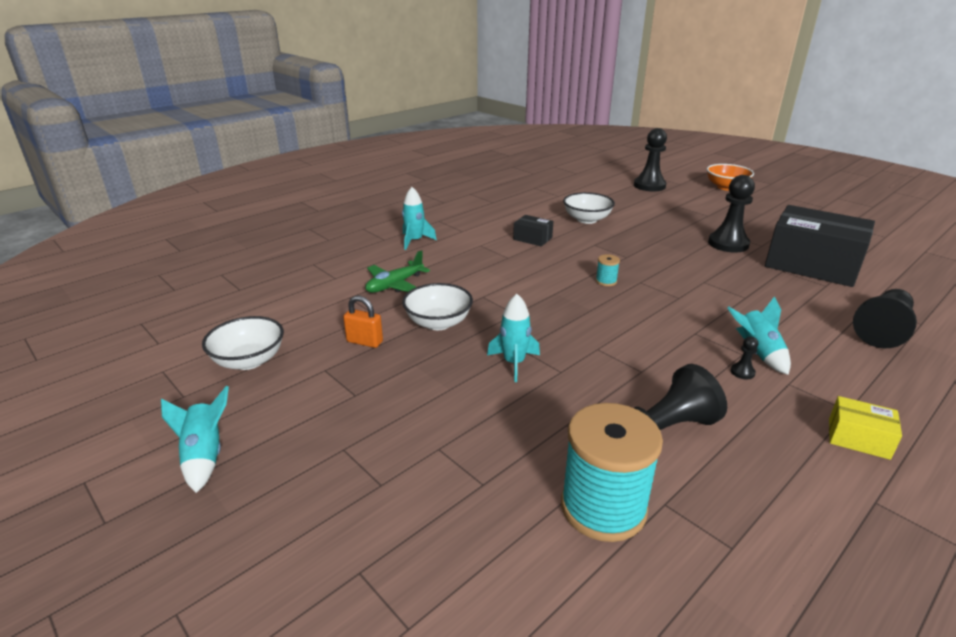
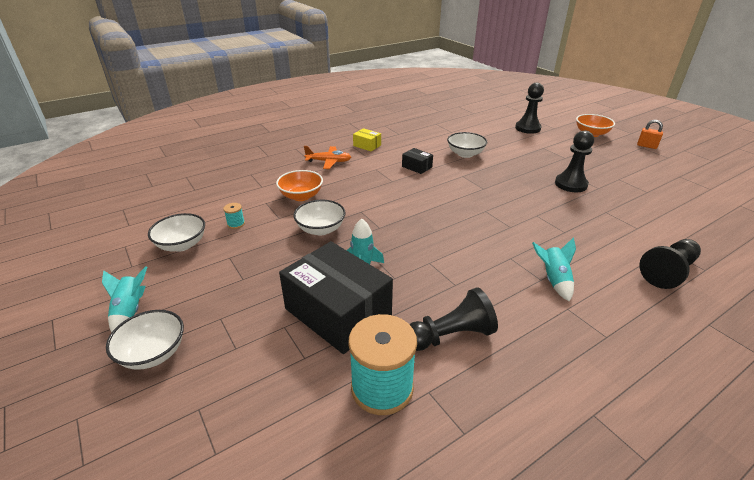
camera: 10 degrees right, 5 degrees up
(262, 507) = (153, 353): none -> white bowl
(365, 342) = (264, 239): orange padlock -> orange padlock (646, 146)
(395, 285) = (301, 196): green plane -> orange bowl
(415, 241) = (329, 162): turquoise rocket -> orange plane
(606, 281) = (458, 208): turquoise spool -> turquoise spool (236, 224)
(742, 372) = (534, 295): black pawn -> none
(812, 265) = (633, 209): black box -> black box (338, 312)
(858, 438) = (604, 361): yellow box -> yellow box (367, 145)

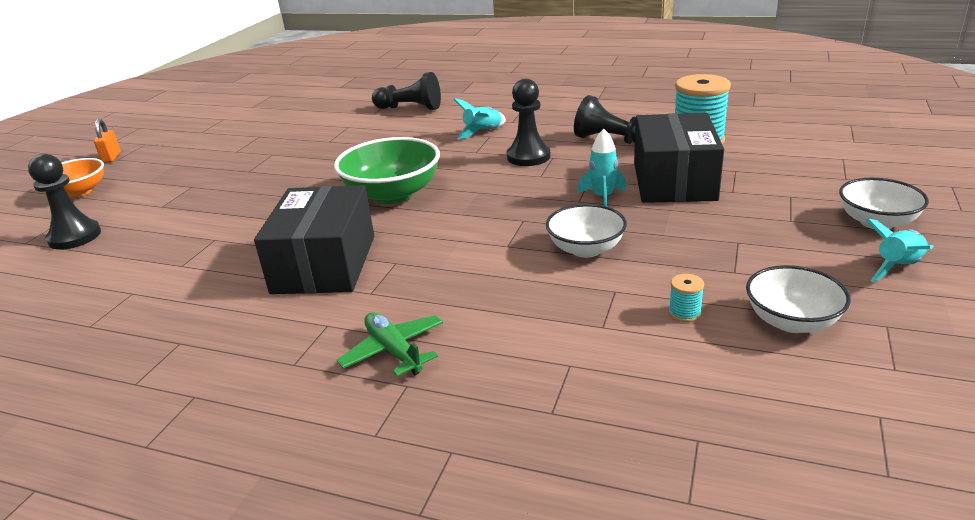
camera: 125 degrees left, 5 degrees down
(301, 196) = (539, 307): orange bowl -> none
(329, 162) = (394, 351): orange plane -> green plane
(367, 145) = (275, 348): yellow box -> none
(417, 167) = (324, 264): black box -> black box, size x2.30
(465, 154) = (235, 247): white bowl -> none
(473, 204) = (392, 194): none -> green bowl
(570, 184) = (277, 166): black pawn -> black pawn (528, 157)

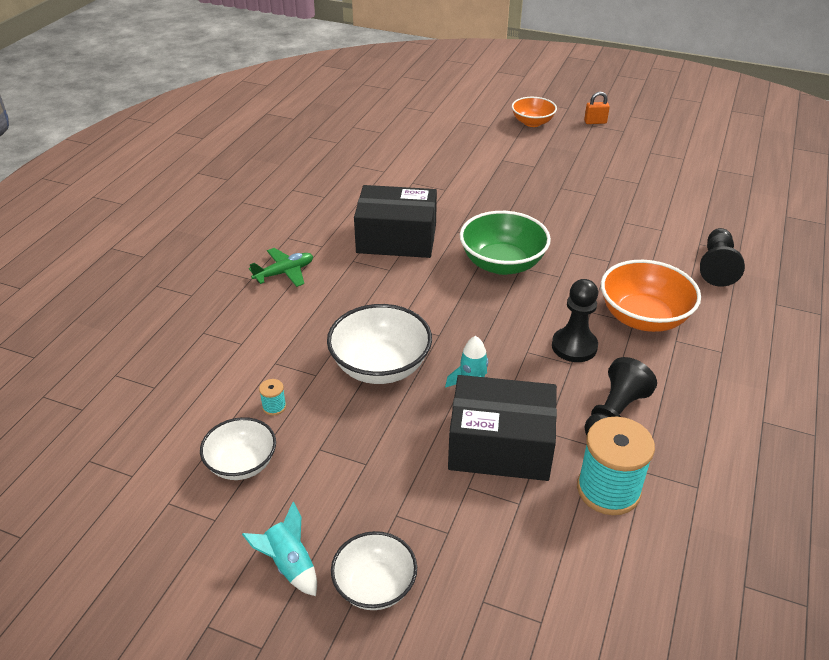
camera: 90 degrees right, 10 degrees up
(75, 237) = (462, 136): black pawn -> none
(483, 132) = (643, 317): turquoise rocket -> orange bowl
(586, 249) = (380, 366): white bowl -> white bowl, size x1.56

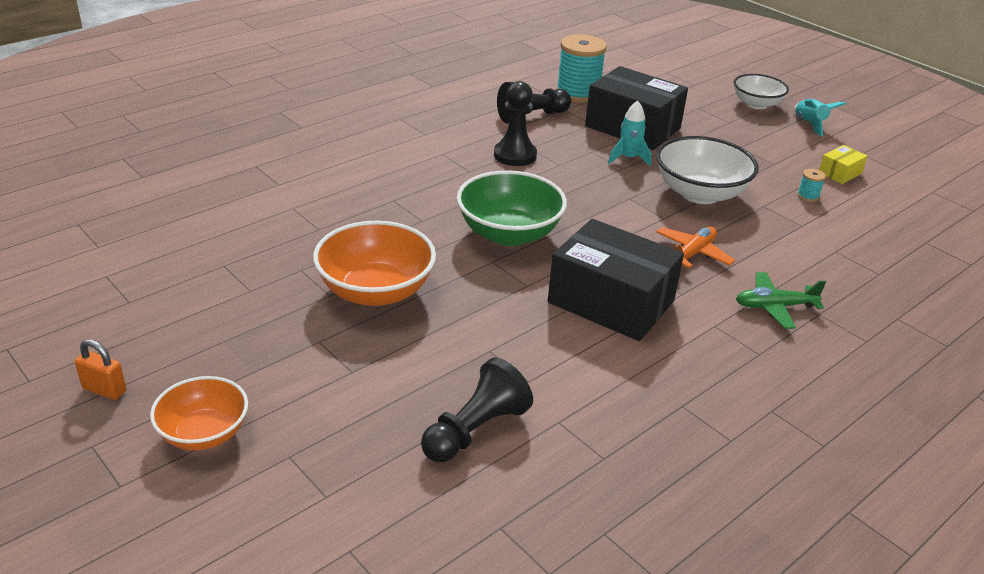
camera: 155 degrees left, 5 degrees down
(242, 464) = (840, 173): white bowl -> yellow box
(359, 296) = (692, 254): none -> orange plane
(643, 317) = (429, 153): orange bowl -> orange bowl (376, 291)
(717, 267) = (300, 163): black pawn -> black pawn (475, 430)

